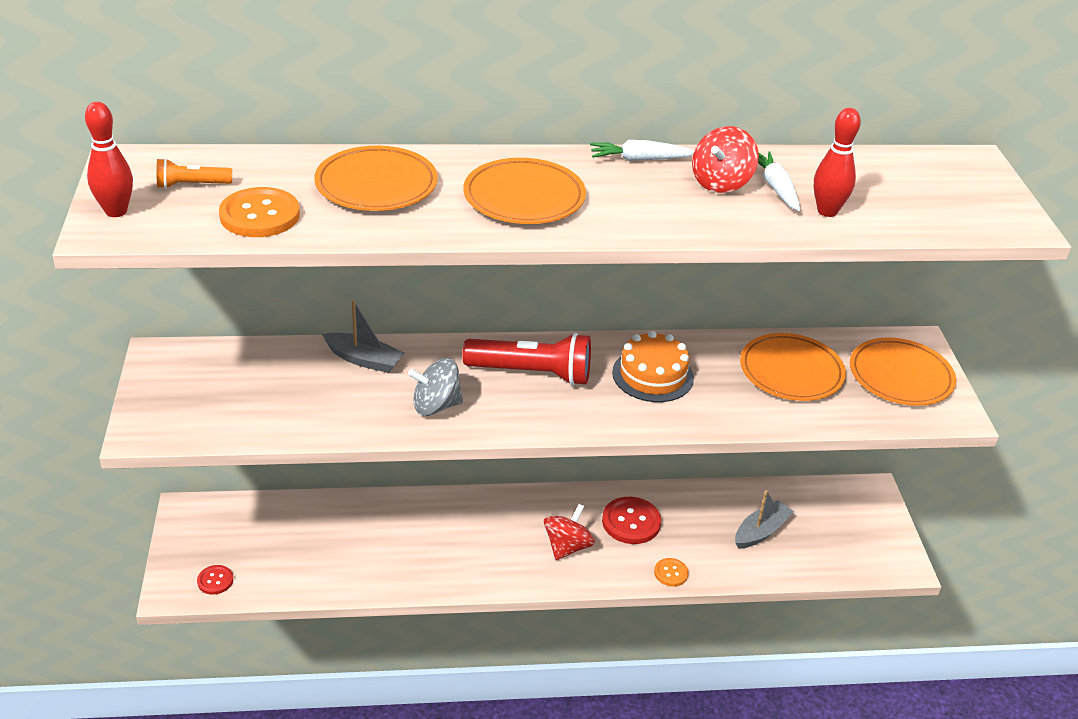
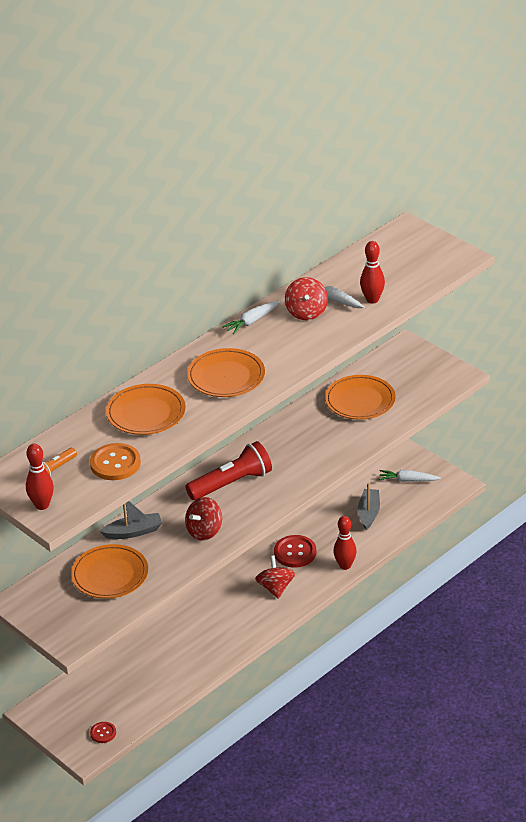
camera: 35 degrees left, 0 degrees up
(436, 406) = (204, 531): grey spinning top -> red spinning top
(653, 375) = (294, 446): orange cake -> none
(671, 573) = (345, 565): orange button -> red bowling pin
(845, 523) = (408, 480): none -> white carrot
(900, 376) = (415, 370): orange plate -> orange plate (110, 575)

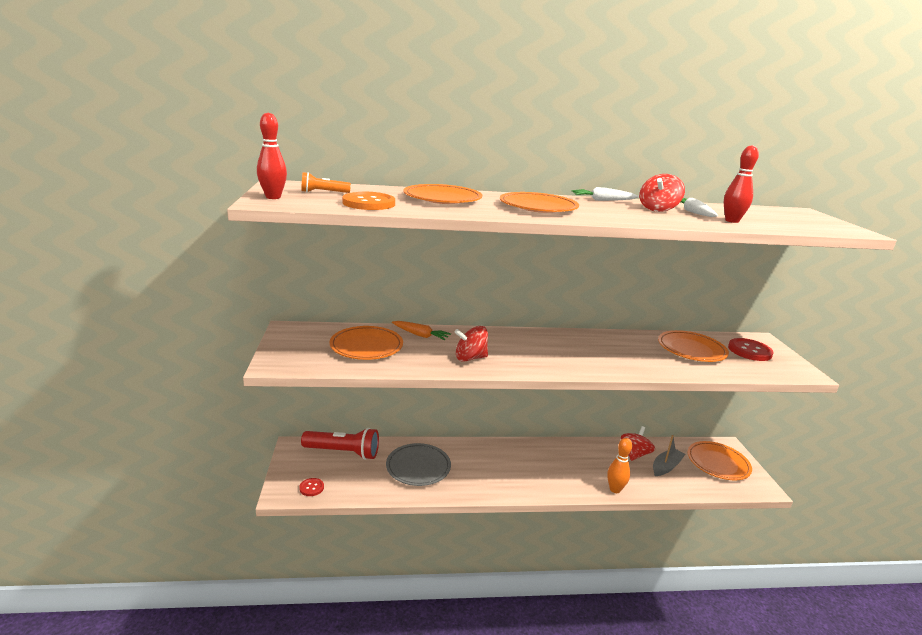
camera: 35 degrees right, 15 degrees down
(133, 532) = (420, 335): grey boat -> orange carrot
(167, 655) = (418, 467): none -> grey plate
(231, 483) = (528, 345): red flashlight -> red flashlight (343, 452)
(275, 588) = (544, 472): red spinning top -> red spinning top (634, 454)
(295, 552) = (582, 459): red button -> red button (749, 351)
(345, 565) = (615, 489): red bowling pin -> orange bowling pin
(408, 480) = (718, 463): white carrot -> orange plate

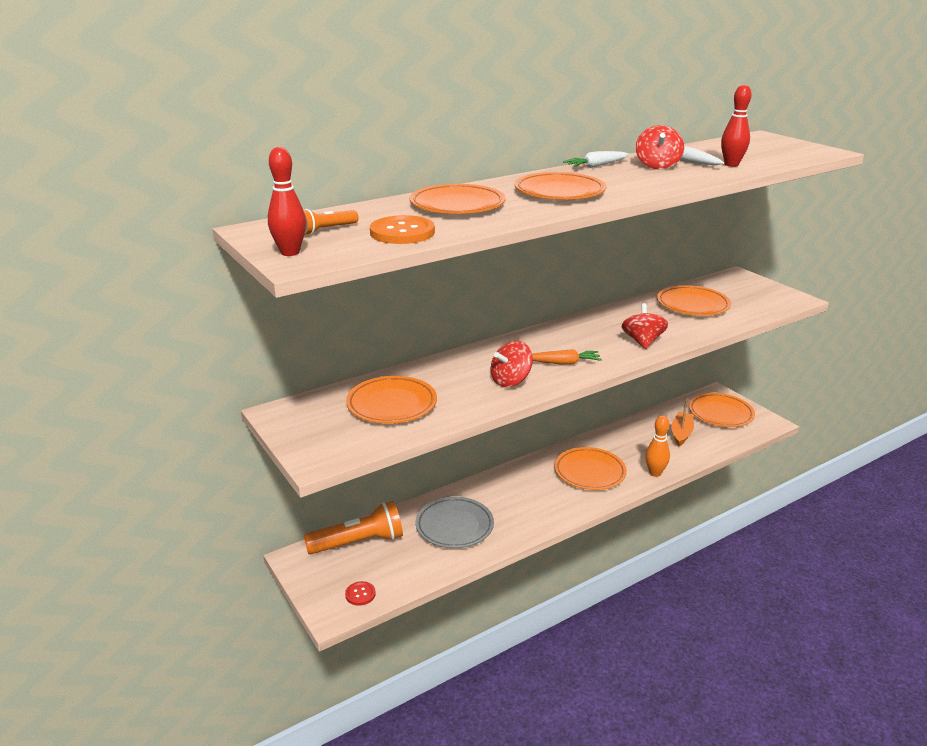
camera: 25 degrees left, 5 degrees up
(343, 452) = (358, 542): red flashlight -> orange flashlight
(420, 335) = (432, 372): orange carrot -> orange carrot (563, 363)
(558, 468) = (589, 472): none -> orange plate
(634, 454) = (646, 431): red spinning top -> red spinning top (642, 342)
(666, 467) = (681, 433): grey boat -> orange boat
(749, 351) = (738, 290): red button -> none

